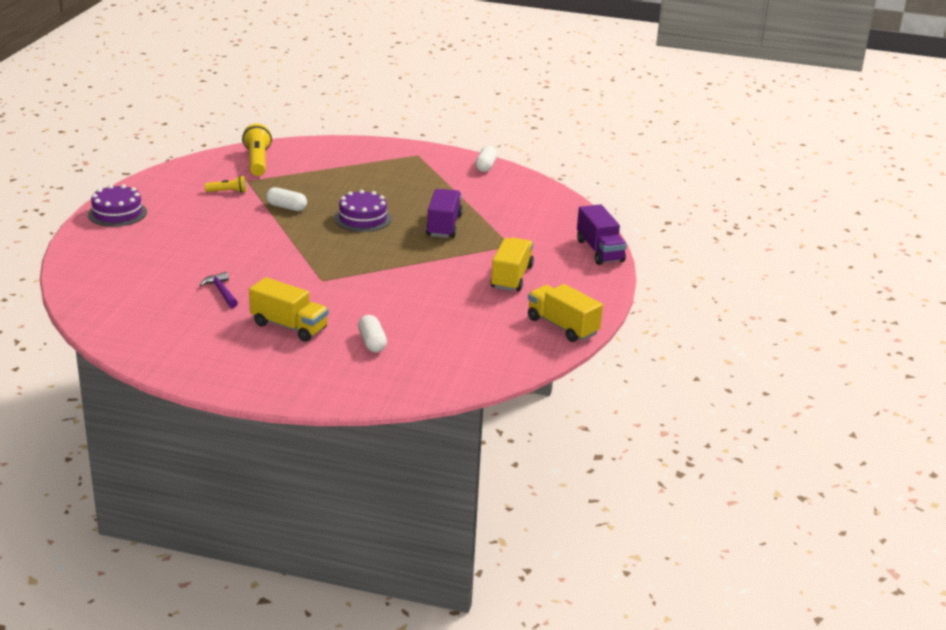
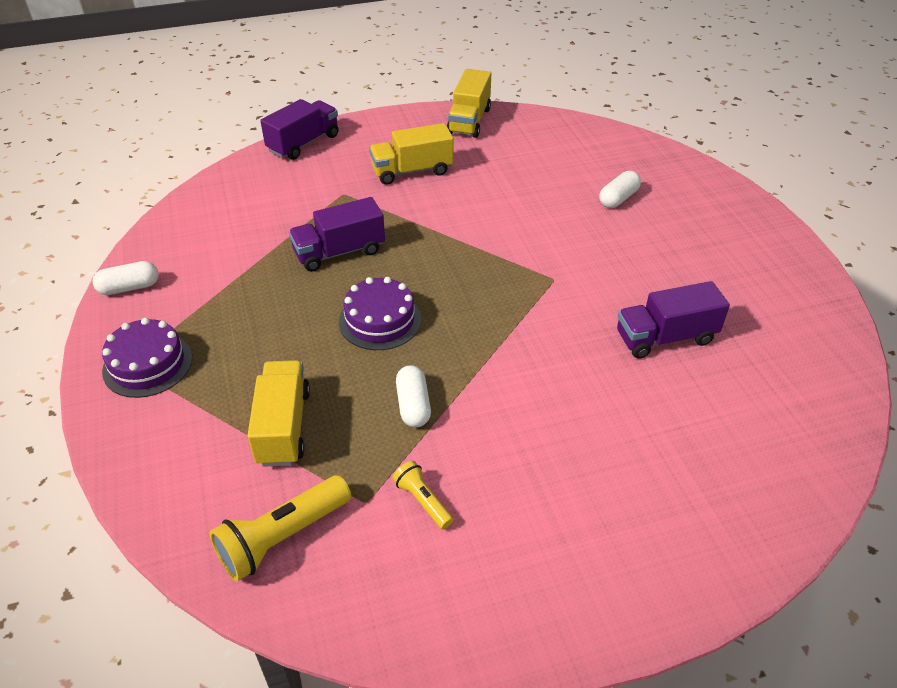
camera: 120 degrees left, 15 degrees up
(117, 213) = (617, 590): purple cake -> purple cake (147, 364)
(221, 292) = (665, 338): purple hammer -> purple truck
(289, 326) = (659, 256): yellow truck -> yellow truck (283, 427)

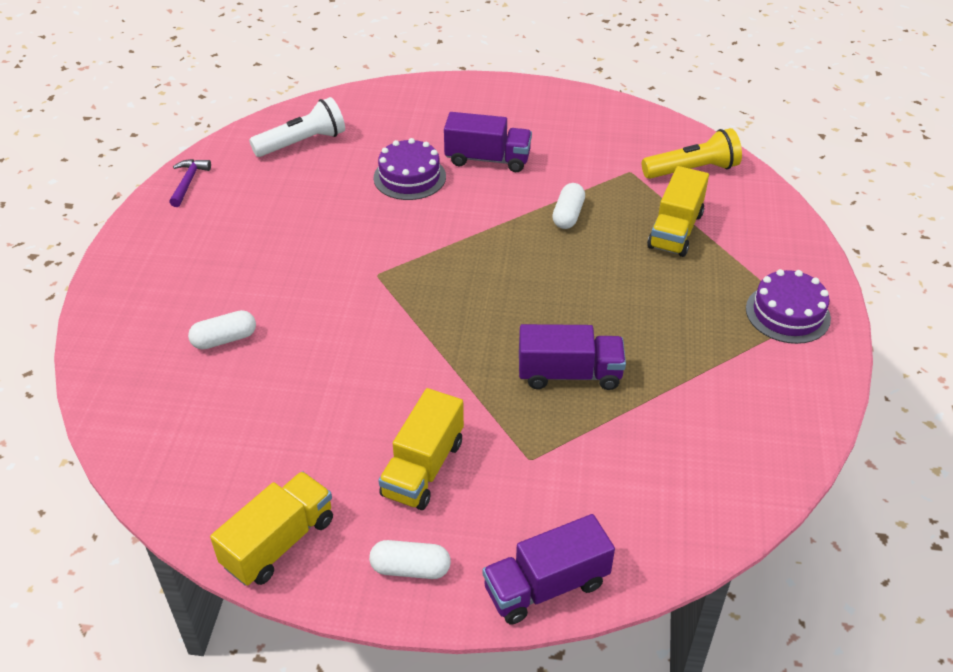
camera: 155 degrees left, 0 degrees up
(129, 287) = (810, 404): white capsule -> white capsule (410, 568)
(380, 320) = (561, 287): purple cake -> purple cake (409, 177)
(412, 171) = (423, 468): yellow truck -> yellow truck turned 105 degrees clockwise
(422, 501) = (592, 162): yellow flashlight -> none
(665, 338) = (334, 201): purple truck -> purple truck (487, 159)
(779, 399) = (302, 142): none -> white flashlight
(821, 309) = (188, 182): none -> purple hammer

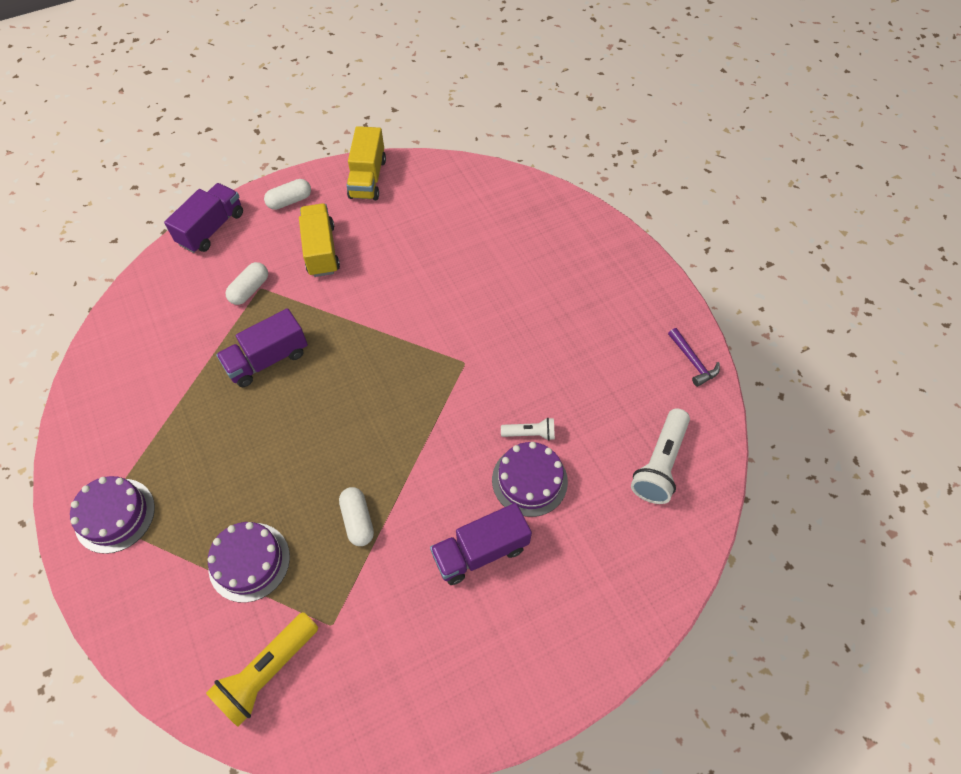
camera: 145 degrees right, 15 degrees up
(224, 339) = (514, 258): white capsule -> white capsule (250, 289)
(377, 202) = (530, 433): none -> white flashlight
(675, 230) = (249, 561): yellow truck -> purple cake

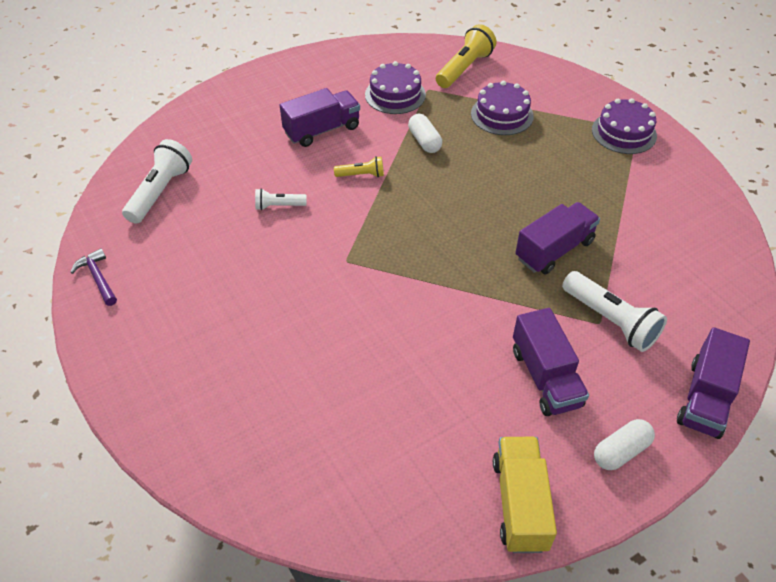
camera: 175 degrees right, 10 degrees down
(250, 289) = (611, 320): white capsule -> white flashlight
(321, 250) = (545, 377): yellow truck -> purple truck
(439, 471) = (361, 175): none -> yellow flashlight
(529, 480) = (280, 174): purple cake -> purple cake (395, 95)

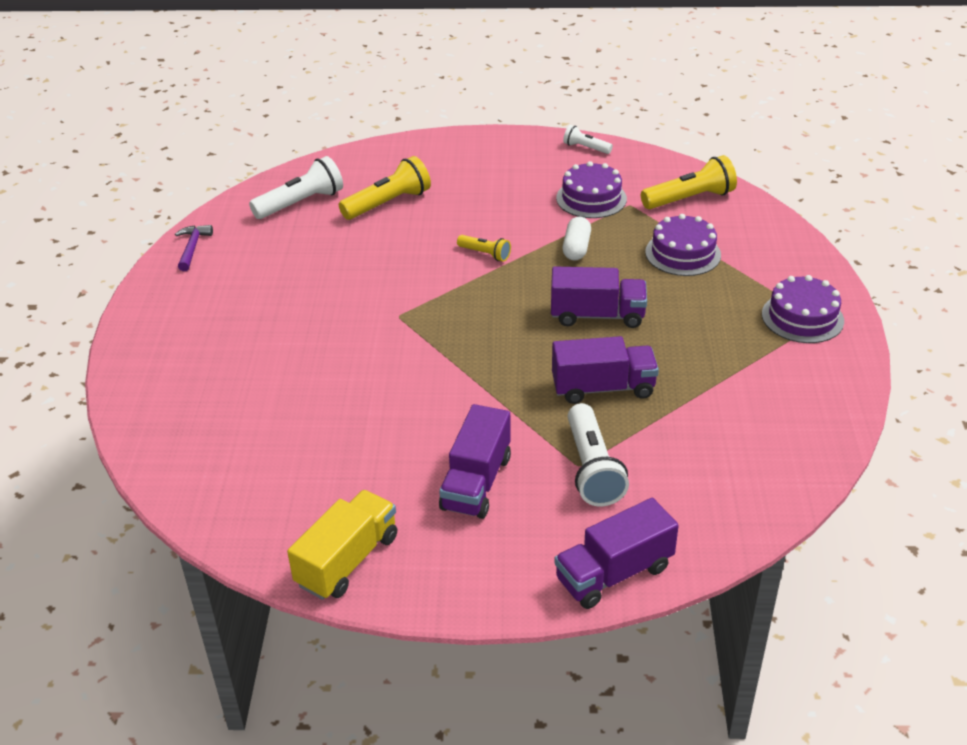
camera: 35 degrees right, 10 degrees down
(238, 161) = (388, 203): none -> yellow flashlight
(278, 206) = (385, 251): white flashlight -> white flashlight (585, 148)
(322, 130) = (488, 204): purple truck -> purple truck (597, 315)
(621, 451) = (480, 571): white capsule -> none

